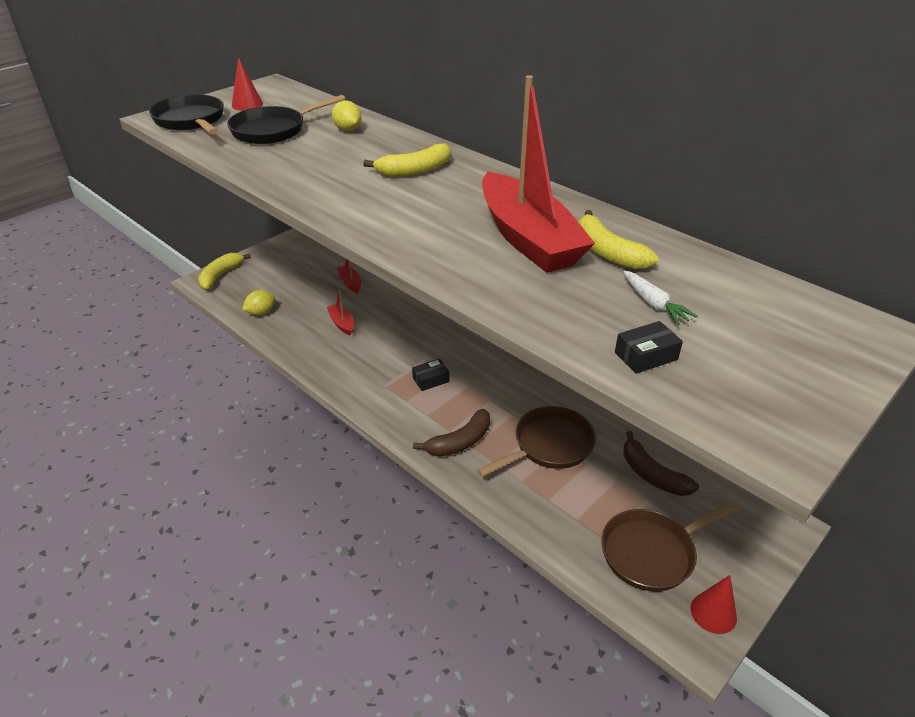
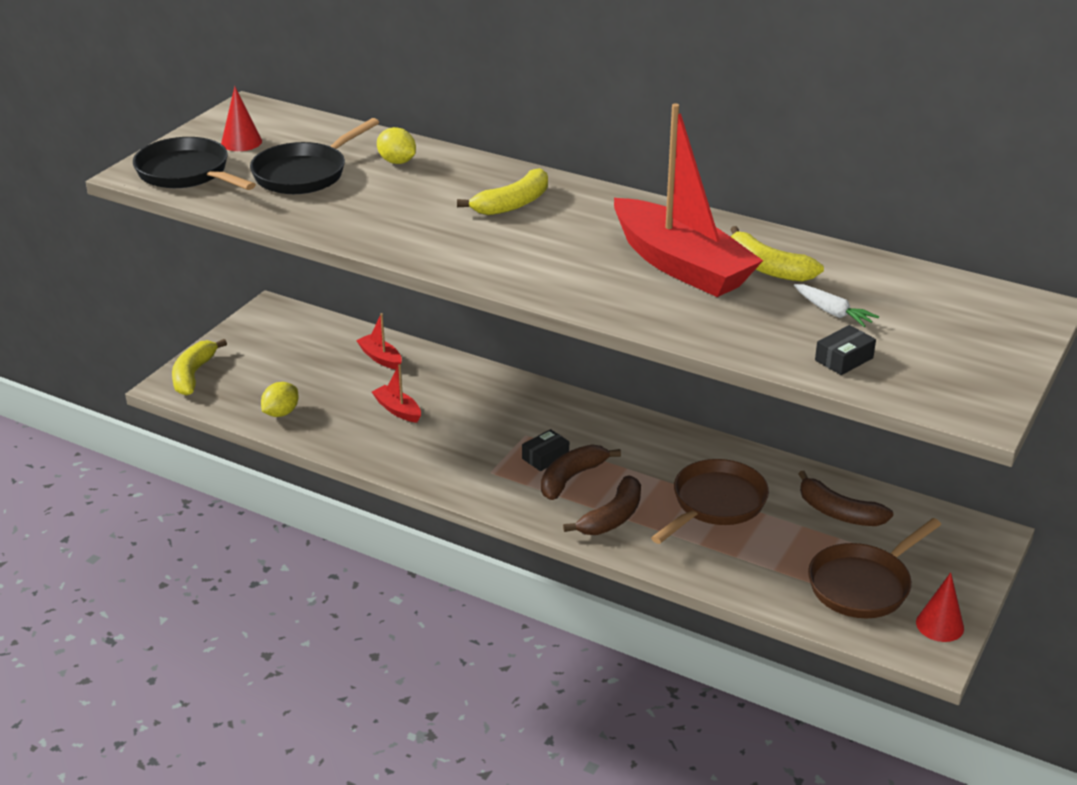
camera: 15 degrees left, 5 degrees down
(442, 401) = (571, 478): none -> brown banana

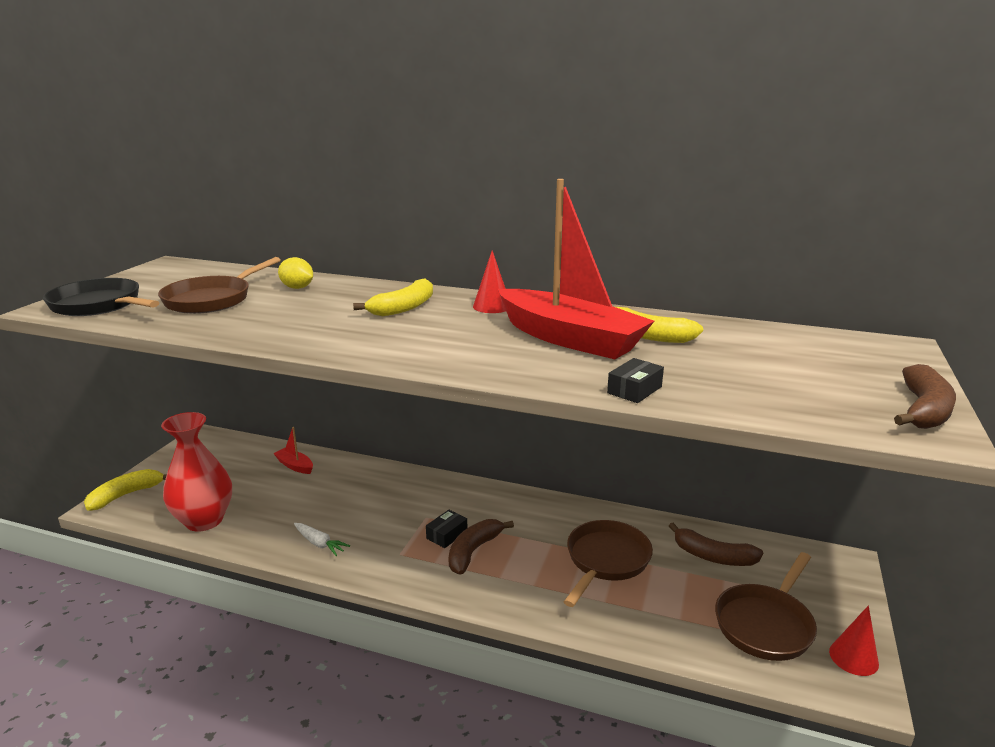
camera: 10 degrees left, 10 degrees down
(193, 375) = (126, 495): yellow banana -> yellow banana turned 45 degrees clockwise
(241, 142) = (157, 283): red cone -> red cone (492, 306)
(281, 413) = (204, 520): yellow lemon -> red vase
(304, 174) = (212, 299): black pan -> brown pan
(397, 410) = (311, 507): red boat -> none
(612, 517) = (518, 584): brown banana -> brown banana (924, 410)
(833, 312) = (728, 363): white carrot -> white carrot (319, 544)
(844, 359) = (766, 399): black box -> black box (634, 390)

